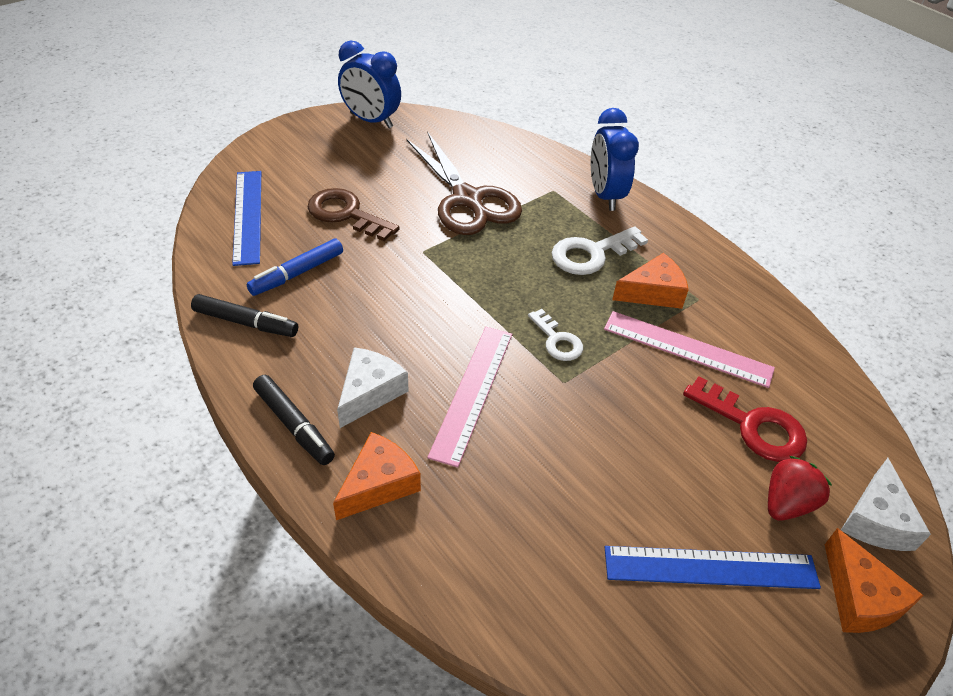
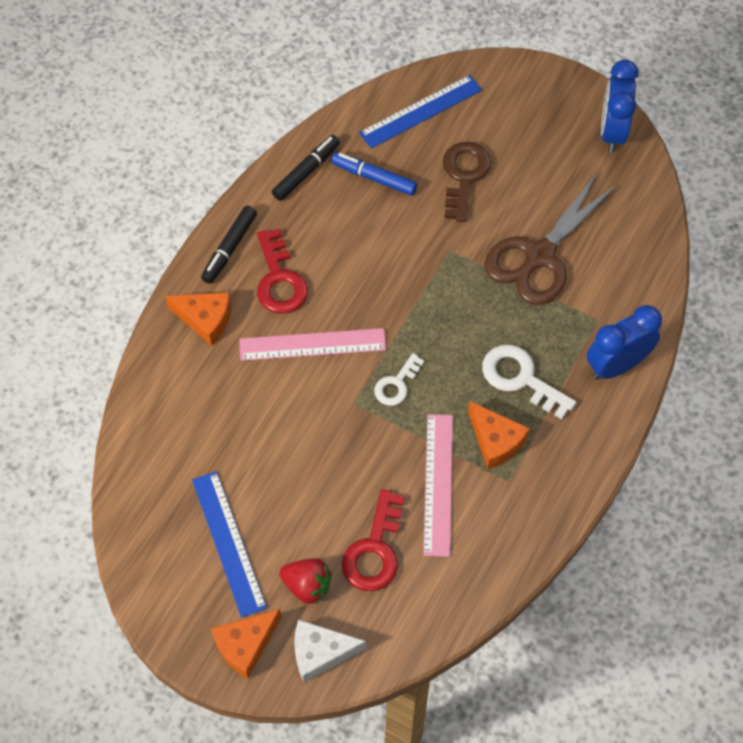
camera: 70 degrees right, 15 degrees up
(245, 322) = (306, 172): black marker -> black marker turned 135 degrees counterclockwise
(370, 392) = (279, 280): white cheese -> red key

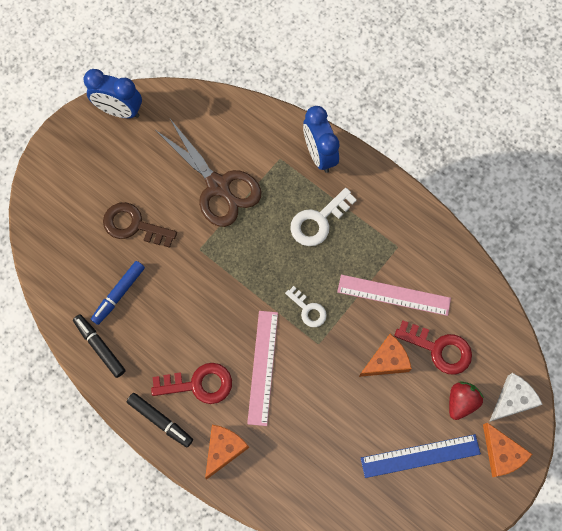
camera: 80 degrees left, 10 degrees up
(320, 652) = (512, 400): white cheese -> white cheese turned 135 degrees counterclockwise
(421, 111) = (63, 246): blue ruler -> none
(495, 441) = (366, 249): orange cheese -> orange cheese (386, 361)

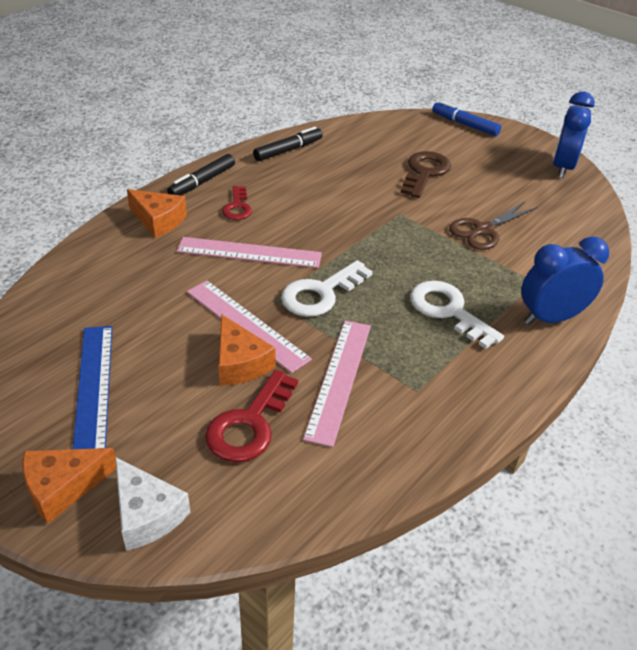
camera: 90 degrees right, 30 degrees down
(119, 294) = (345, 162): blue marker -> blue marker (465, 125)
(199, 384) = (237, 207): red key -> red key, size x0.63
(218, 186) = (483, 230): brown scissors -> brown scissors, size x0.65
(308, 310) = (320, 294): white key -> white key, size x1.59
(347, 360) = (246, 324): none -> pink ruler
(461, 402) = (160, 443): red strawberry -> none

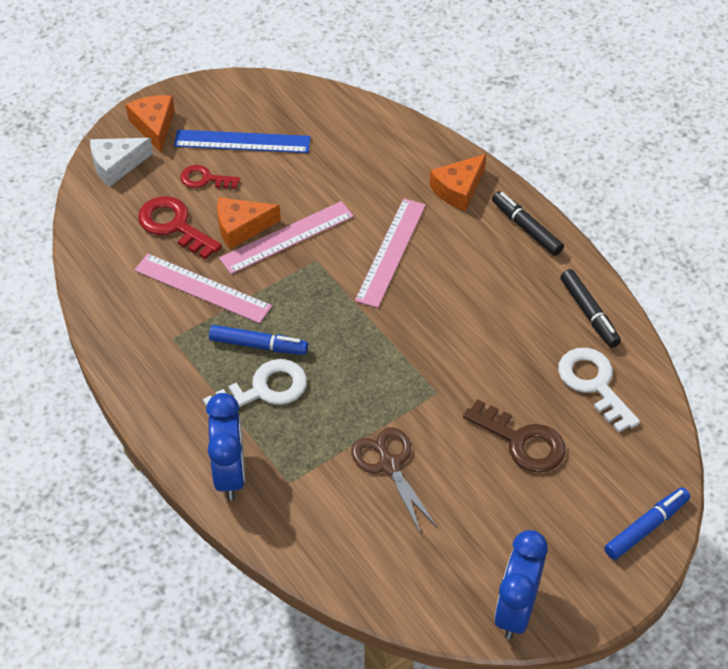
camera: 105 degrees right, 10 degrees up
(237, 207) = (472, 252): red key -> red key (204, 179)
(320, 294) = (315, 296): white key -> white key (594, 384)
(398, 323) = (258, 345): none -> blue marker
(562, 167) = (515, 610): blue clock -> blue clock turned 105 degrees counterclockwise

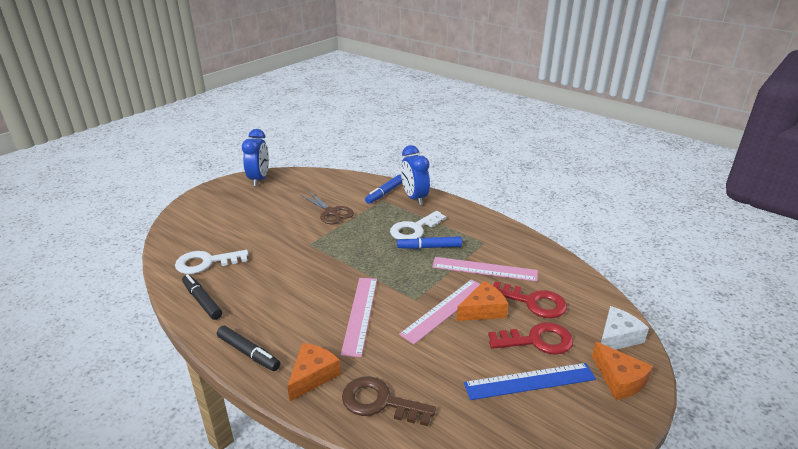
camera: 165 degrees right, 20 degrees down
(204, 179) = (537, 340): red key -> red key, size x1.59
(522, 441) = (255, 231): brown key -> brown key (379, 402)
(594, 384) = (206, 263): white key -> white key turned 120 degrees clockwise
(645, 528) = (187, 211): blue marker -> blue marker (385, 193)

